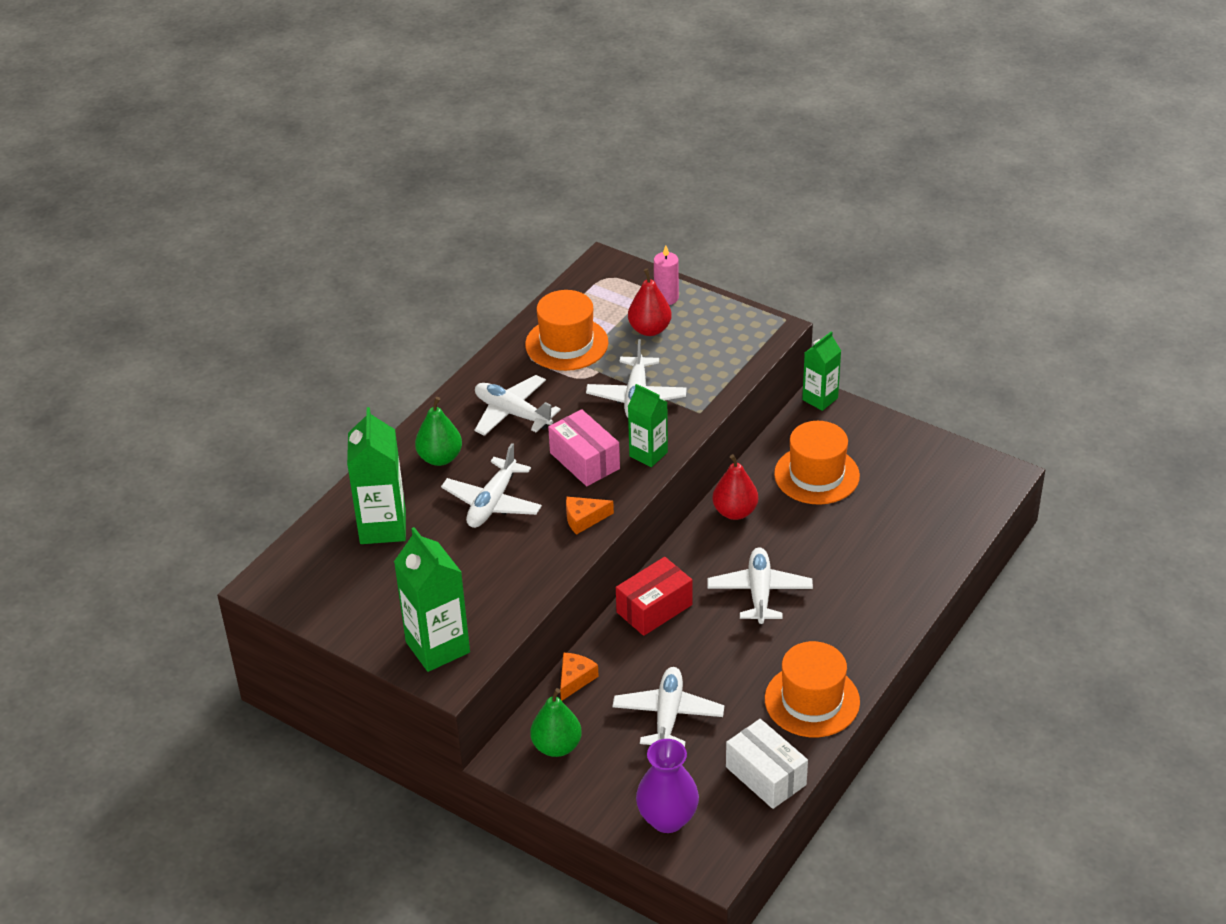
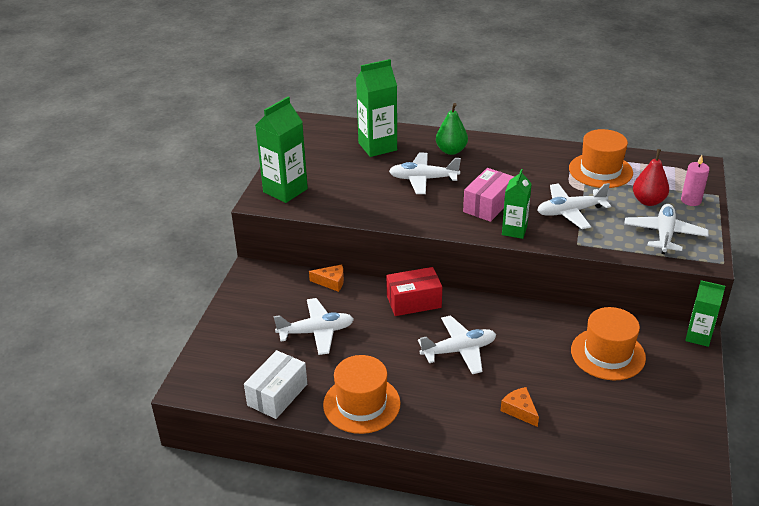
camera: 70 degrees right, 5 degrees down
(512, 413) = (513, 166): white plane -> white plane (664, 234)
(556, 746) = (269, 288): green pear -> none
(584, 519) = (430, 218): orange cheese -> orange cheese (520, 410)
(654, 608) = (414, 302): red box -> red box turned 45 degrees counterclockwise
(667, 819) = (222, 354): purple vase -> none
(735, 512) = (535, 318): red pear -> none

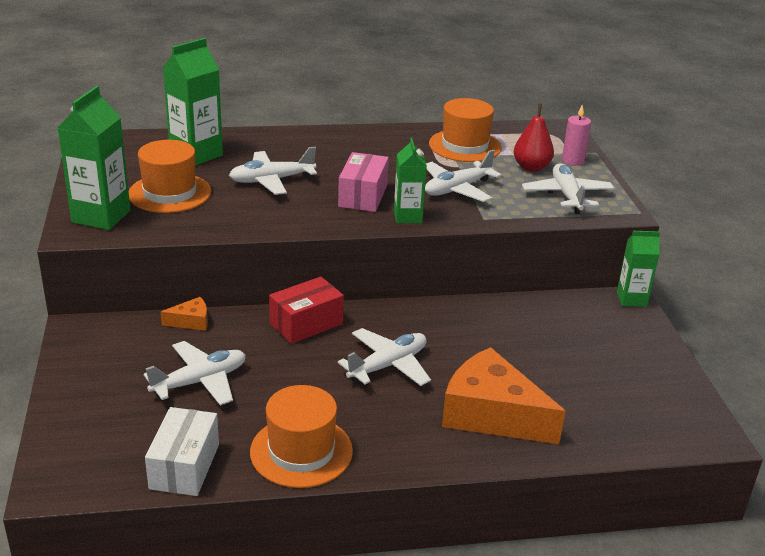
camera: 25 degrees left, 5 degrees down
(451, 151) = (288, 148): green pear -> none
(520, 410) = (492, 414): orange cheese -> orange cheese, size x2.29
(607, 354) = (552, 335): orange hat -> orange hat (169, 193)

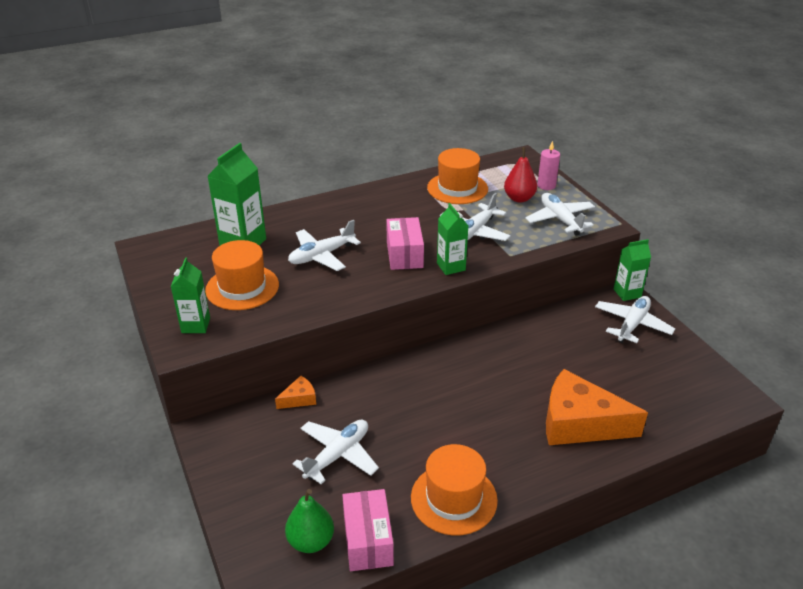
camera: 15 degrees left, 5 degrees up
(101, 216) = (196, 325): green carton -> green carton, size x0.63
(124, 452) = (311, 541): none -> green pear
(185, 466) = (368, 540): white box -> pink box
(306, 324) = (395, 377): red box -> none
(388, 365) = (479, 400): white plane -> white plane (632, 325)

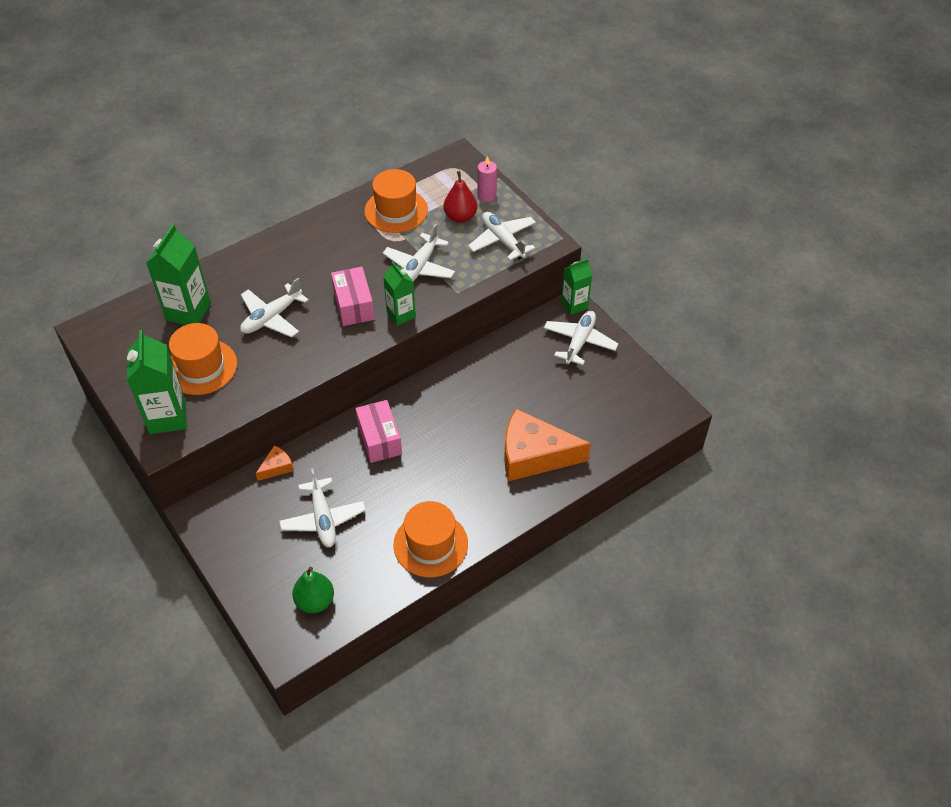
camera: 10 degrees left, 15 degrees up
(196, 325) = (167, 417): green carton -> green carton, size x1.58
(337, 455) = (323, 519): white plane -> white plane turned 135 degrees clockwise
(368, 540) = (363, 593): pink box -> pink box (379, 439)

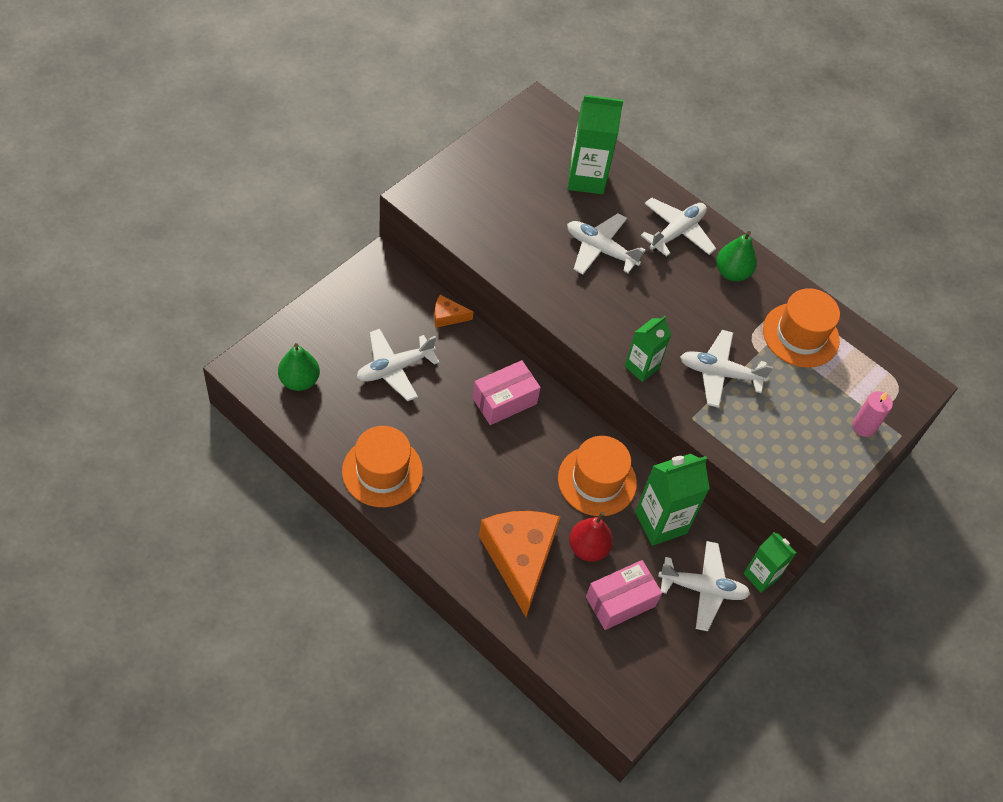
camera: 70 degrees right, 5 degrees up
(167, 417) = (450, 193): green carton -> green carton (661, 522)
(201, 367) = (518, 205): orange hat -> orange hat (597, 480)
(277, 467) = (448, 316): orange cheese -> orange cheese turned 150 degrees clockwise
(323, 237) = (732, 272): none -> green pear
(353, 305) = (640, 320): pink box -> pink box (620, 601)
(460, 217) = (816, 403): red pear -> red pear (588, 548)
(502, 240) = (794, 455): white plane -> white plane (677, 232)

